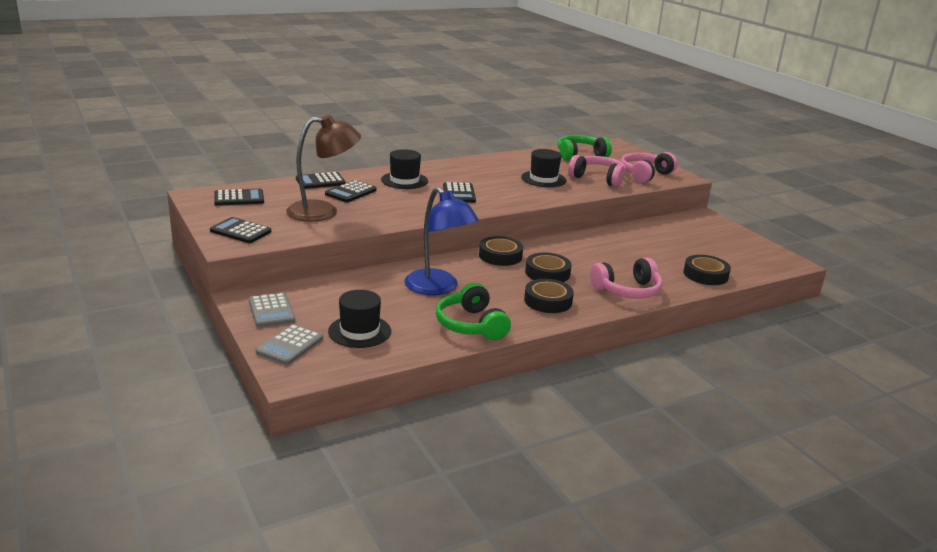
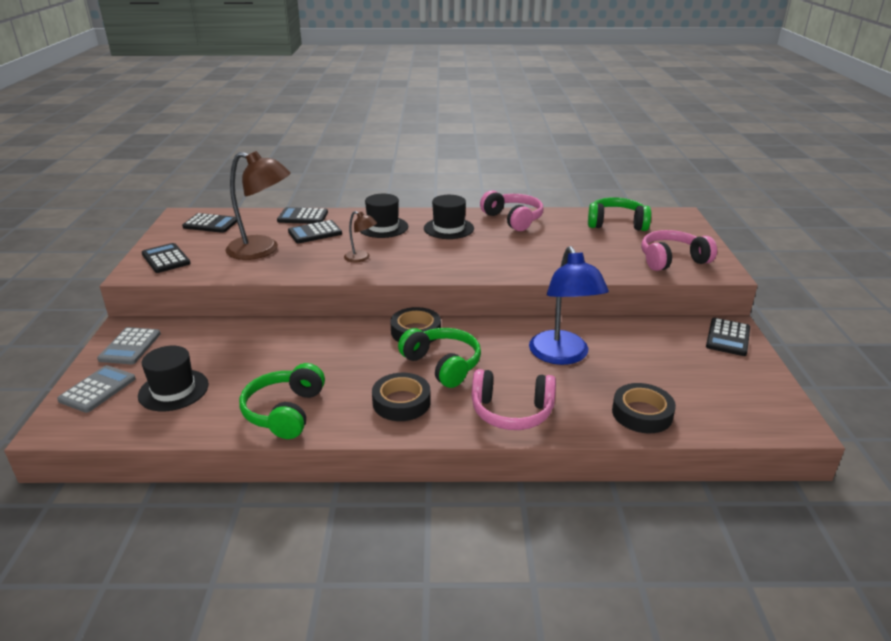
camera: 30 degrees right, 5 degrees up
(290, 345) = (97, 389): grey calculator -> grey calculator turned 150 degrees clockwise
(419, 205) = (361, 258): none -> brown lamp
(438, 288) = (306, 357): blue lamp -> blue lamp (562, 356)
(459, 193) = (419, 251): black calculator -> black calculator (728, 337)
(543, 179) = (536, 247): black hat -> black hat (448, 228)
(547, 273) = (442, 365): black tape -> green headphones
(598, 178) = (604, 256): pink headphones -> pink headphones (513, 219)

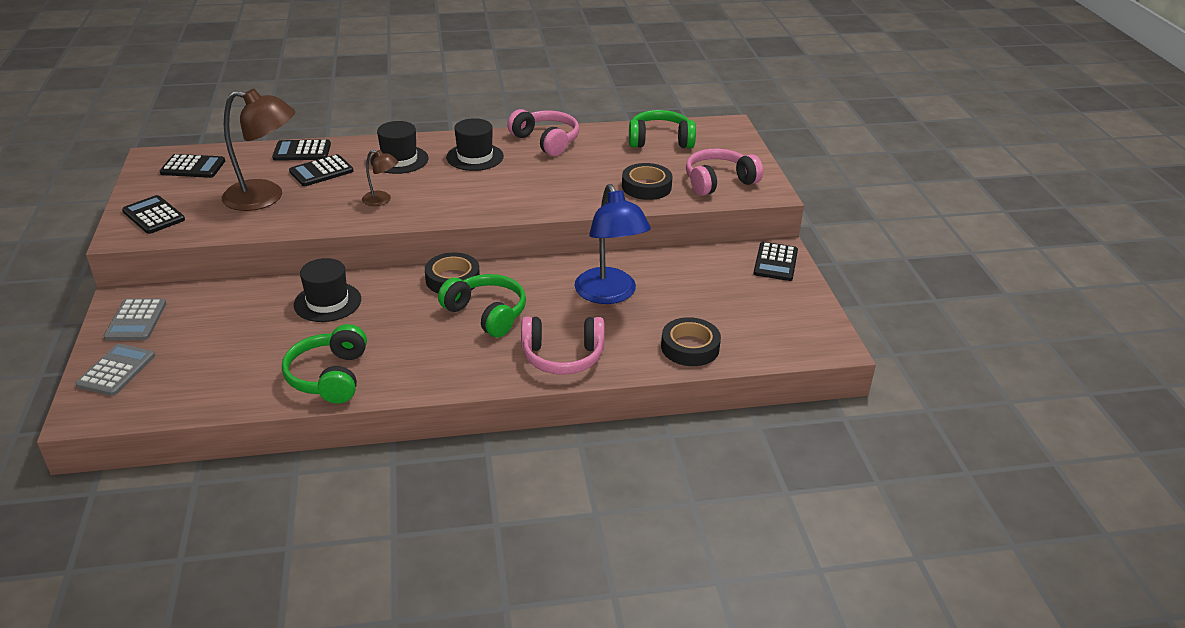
camera: 10 degrees left, 5 degrees up
(173, 390) = (202, 364): black hat -> black hat (327, 302)
(401, 402) = (449, 356): black tape -> black tape (646, 187)

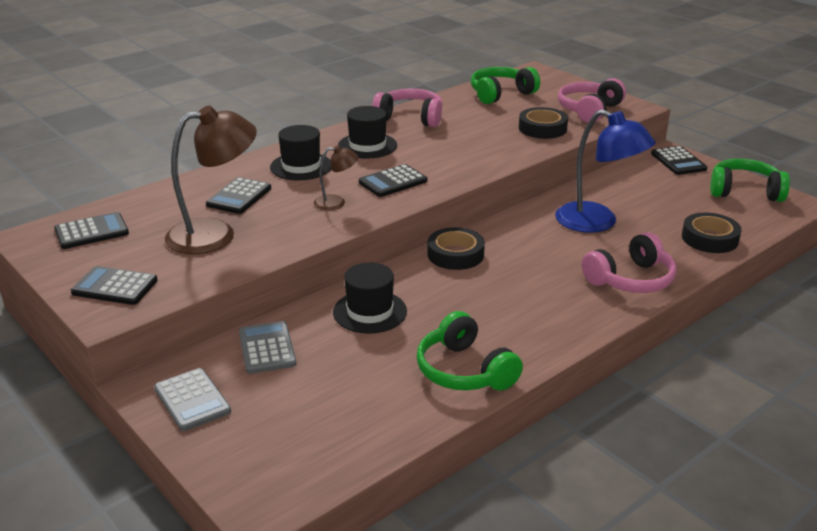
camera: 30 degrees left, 5 degrees down
(116, 370) = (239, 454): grey calculator -> grey calculator (267, 348)
(302, 151) = (192, 186): black calculator -> black calculator (393, 182)
(486, 314) = (524, 270): green headphones -> green headphones (744, 191)

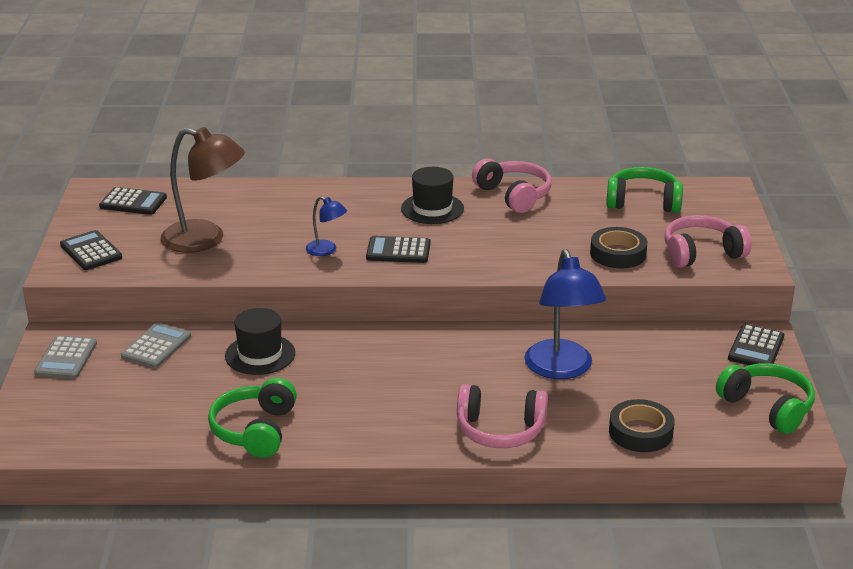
camera: 40 degrees right, 0 degrees up
(239, 197) = (266, 215): black calculator -> none
(301, 166) = (350, 207): black hat -> none
(336, 202) = (326, 250): brown lamp -> blue lamp
(455, 254) = (393, 340): black tape -> none

